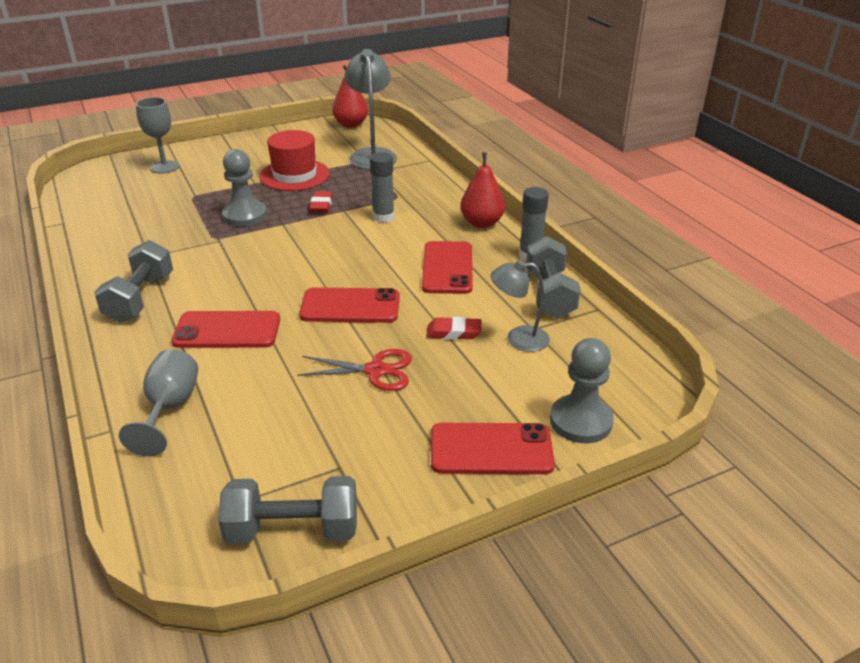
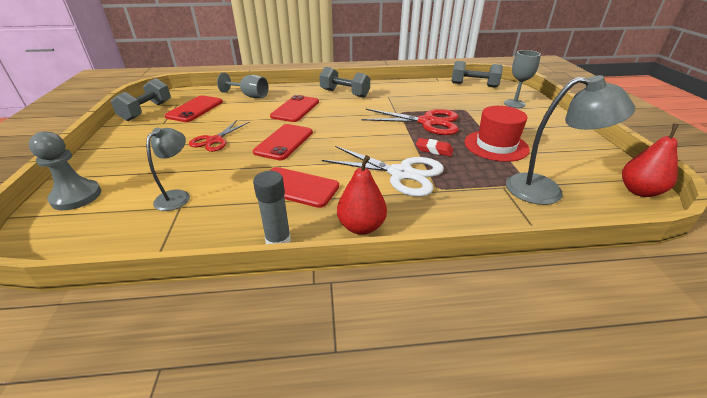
camera: 110 degrees right, 0 degrees up
(245, 216) = (427, 122): grey pawn -> red scissors
(383, 217) = (401, 173): grey glue stick -> white scissors
(453, 332) = (216, 172): red eraser -> none
(491, 449) = (110, 160): red phone -> red phone (195, 109)
(549, 294) = (209, 231): grey dumbbell -> grey dumbbell (474, 85)

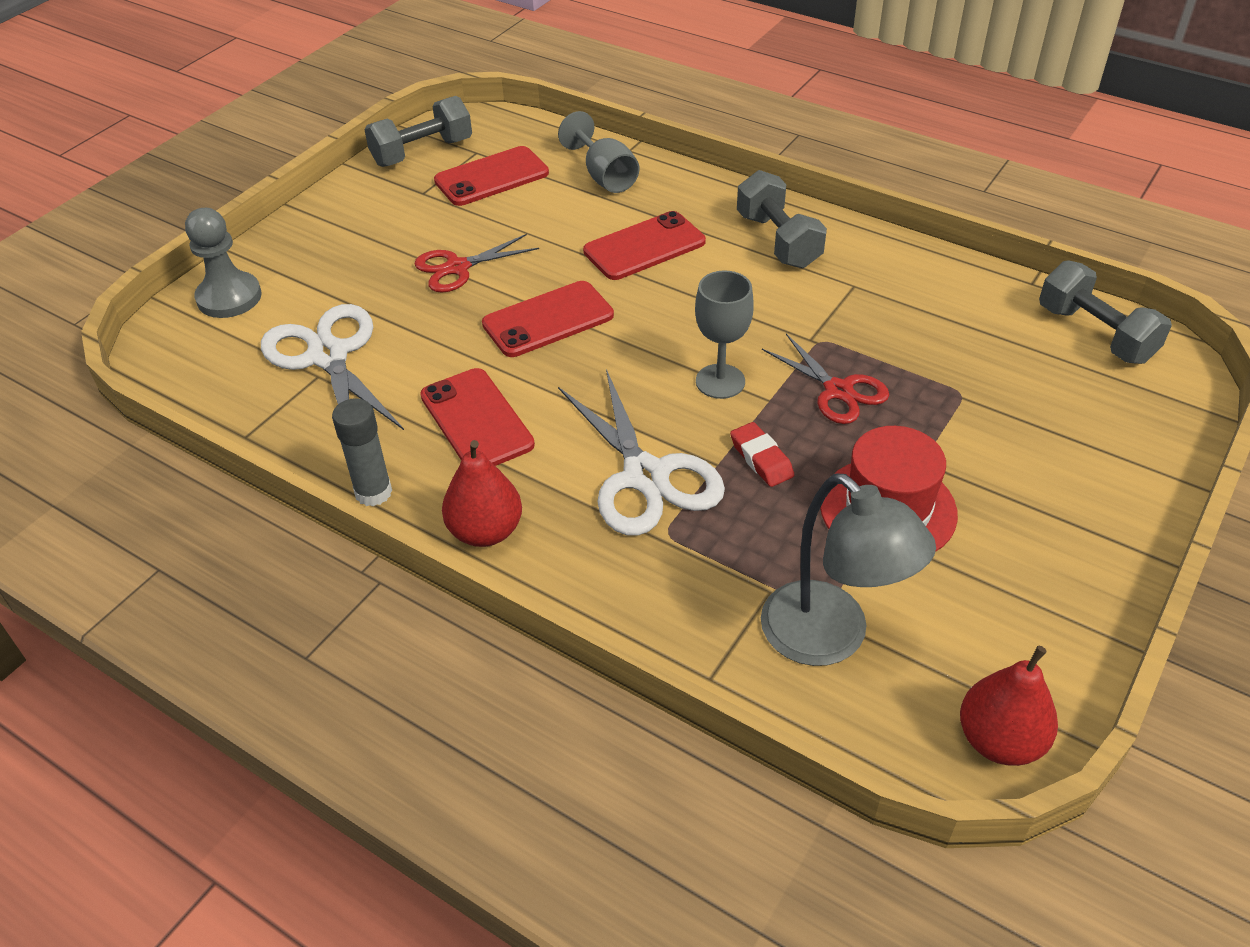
camera: 40 degrees right, 10 degrees up
(177, 196) = (328, 356): grey lamp -> white scissors
(427, 122) = (838, 391): red scissors -> red scissors, size x0.64
(514, 104) = (1103, 431): grey goblet -> grey goblet (720, 381)

